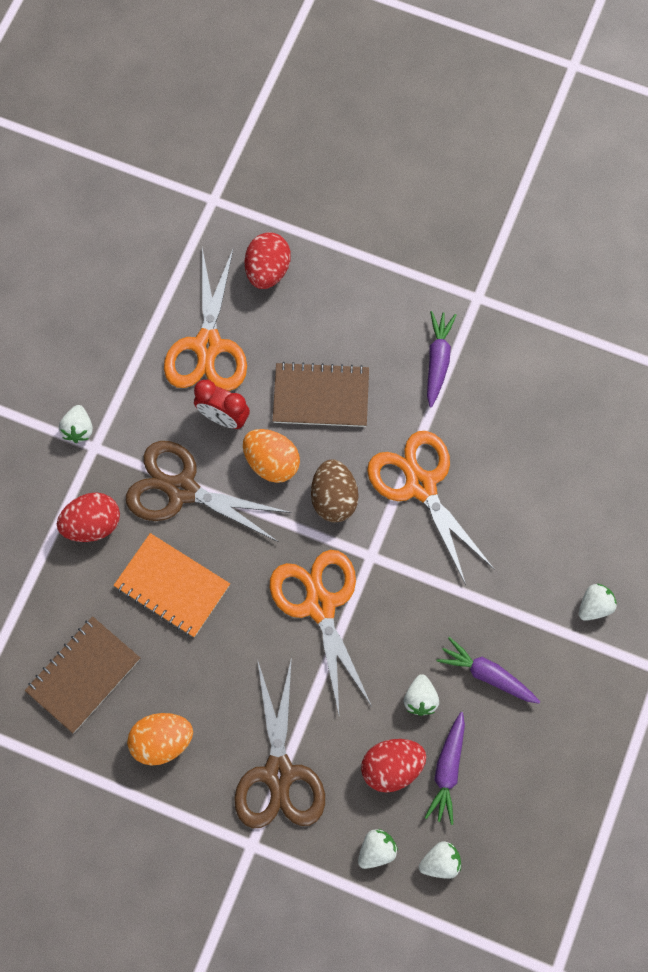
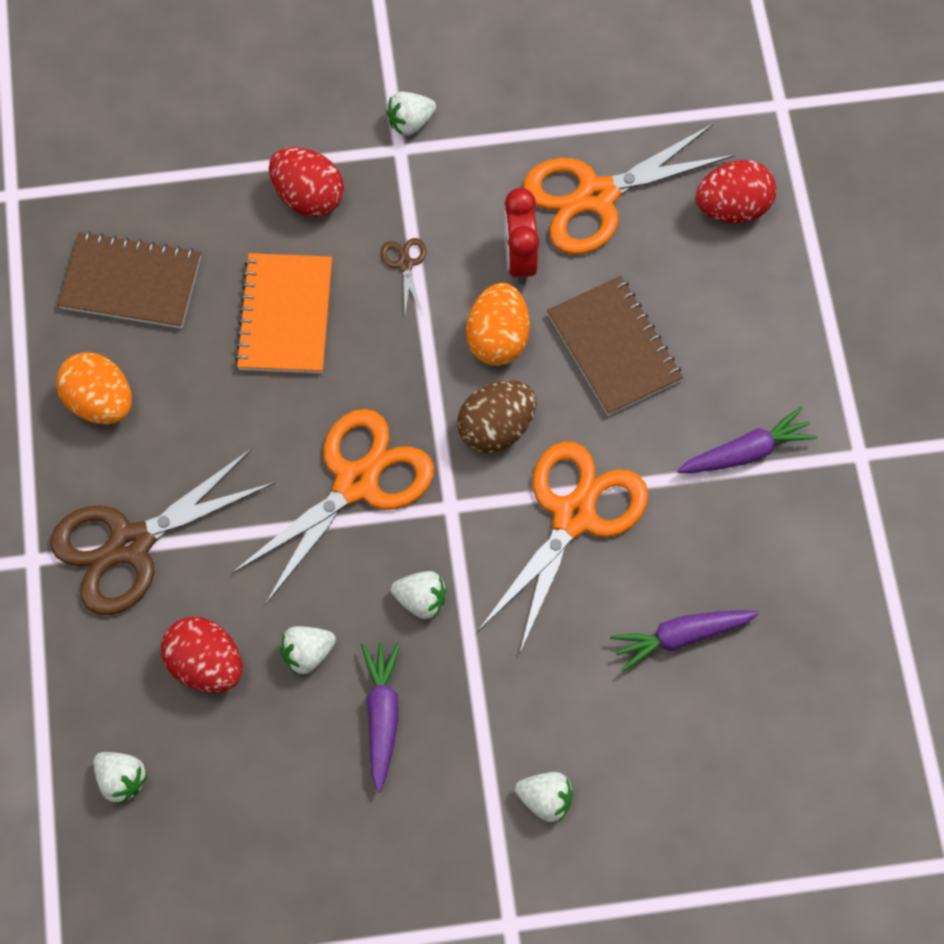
camera: 60 degrees right, 5 degrees down
(182, 490) = (405, 264): brown scissors -> brown scissors, size x0.41
(376, 850) = (97, 700): white strawberry -> white strawberry (421, 600)
(447, 770) = (237, 730): purple carrot -> purple carrot (681, 637)

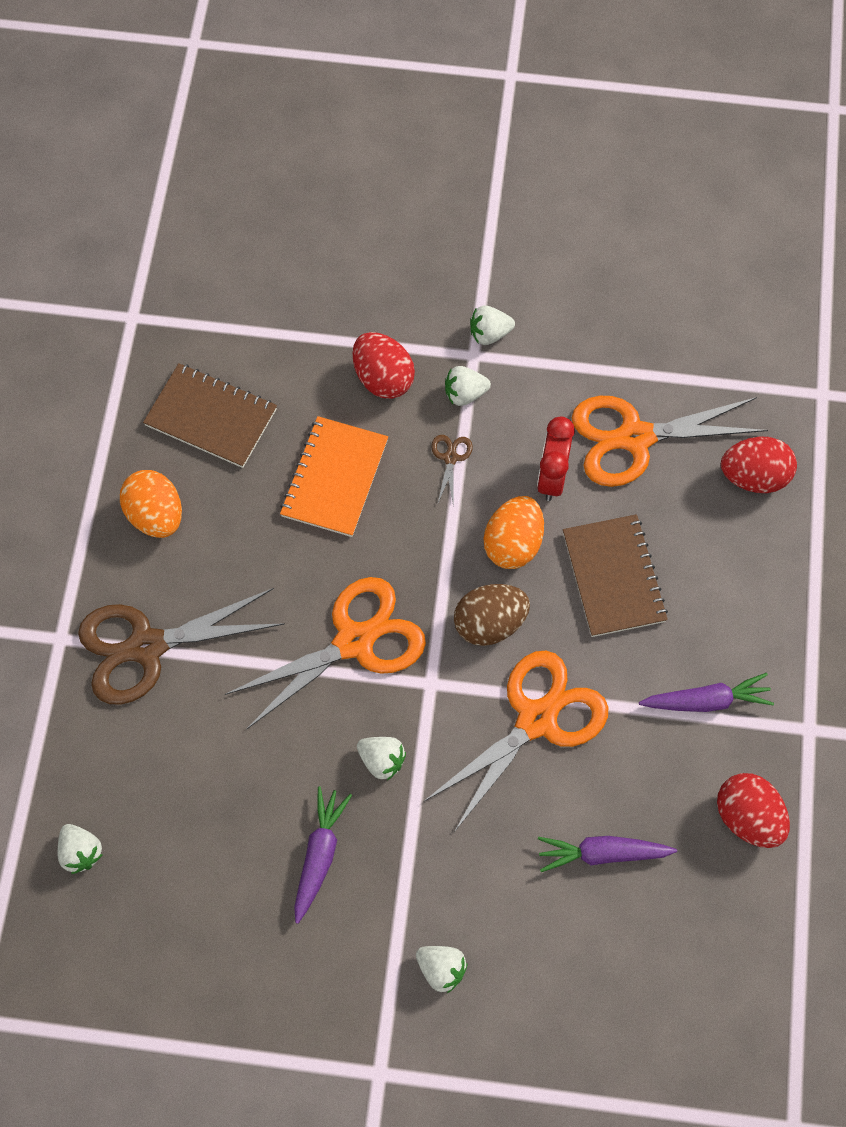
camera: 15 degrees right, 0 degrees up
(206, 665) = (181, 770): red egg -> red egg (748, 818)
(307, 654) = (270, 783): white strawberry -> white strawberry (465, 394)

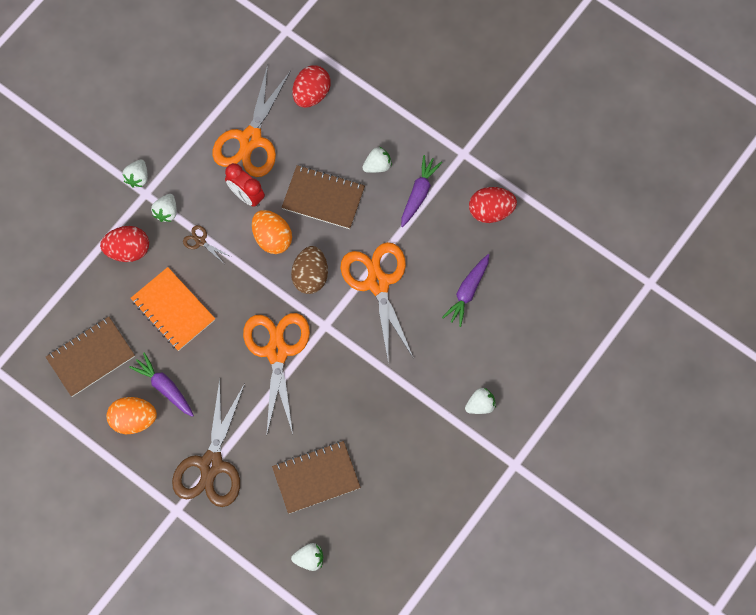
camera: 60 degrees left, 5 degrees up
(203, 796) = (316, 478): none -> brown notebook
(319, 855) = (385, 434): purple carrot -> purple carrot (164, 387)
(382, 761) = (353, 374): white strawberry -> white strawberry (377, 165)

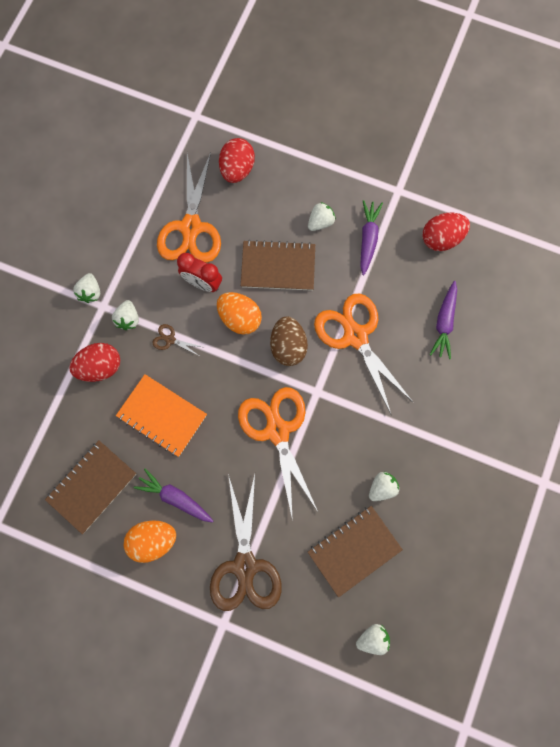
camera: 15 degrees left, 5 degrees up
(480, 405) = (491, 431): white strawberry -> white strawberry (382, 487)

